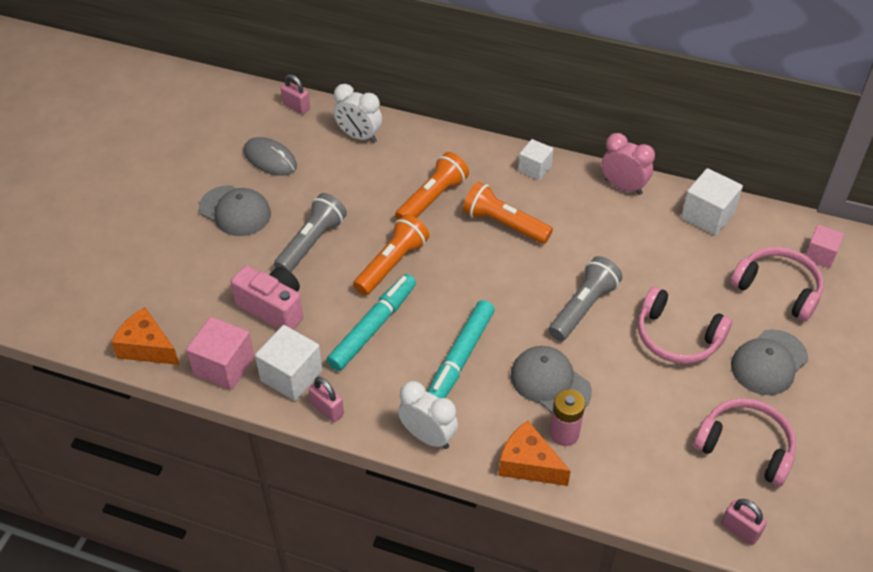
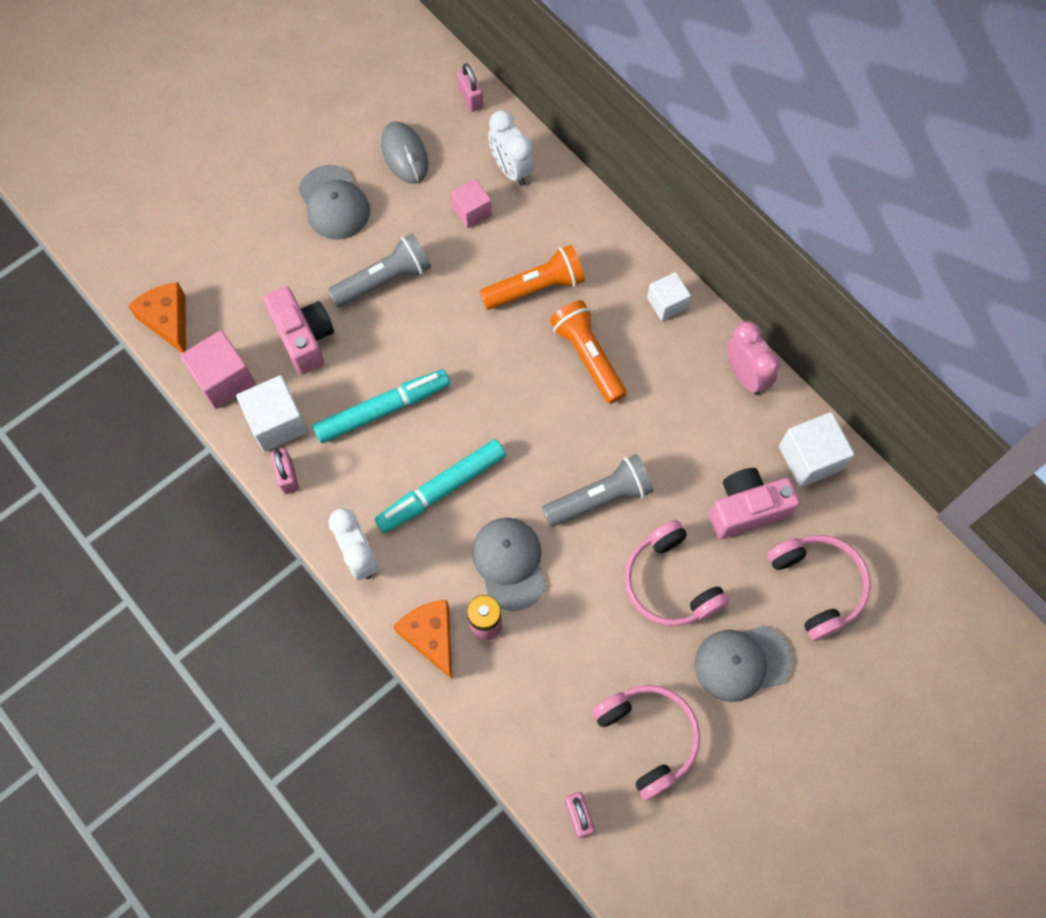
camera: 30 degrees right, 20 degrees up
(391, 264) = (445, 346): orange flashlight -> none
(691, 266) = (746, 509): none -> pink camera
(820, 255) = (896, 571): pink cube -> pink cube (472, 211)

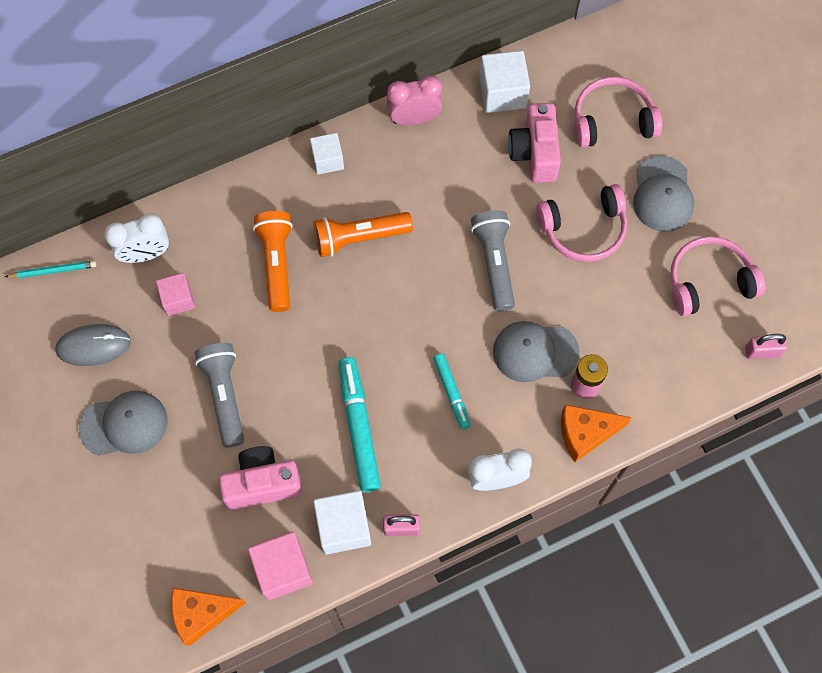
camera: 75 degrees left, 0 degrees up
(441, 489) = (451, 393): turquoise marker -> turquoise marker, size x0.59
(470, 98) = (53, 271): pink padlock -> turquoise pencil

